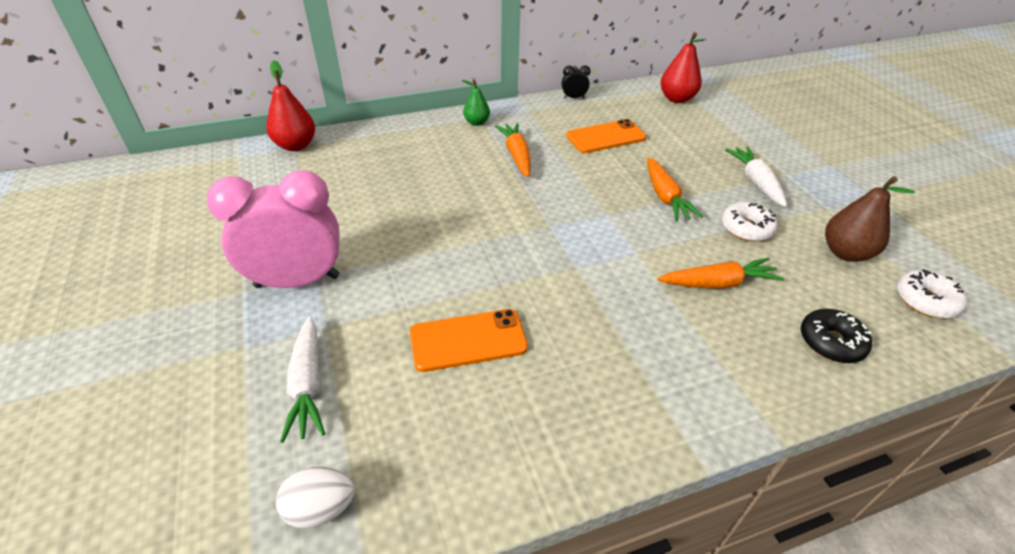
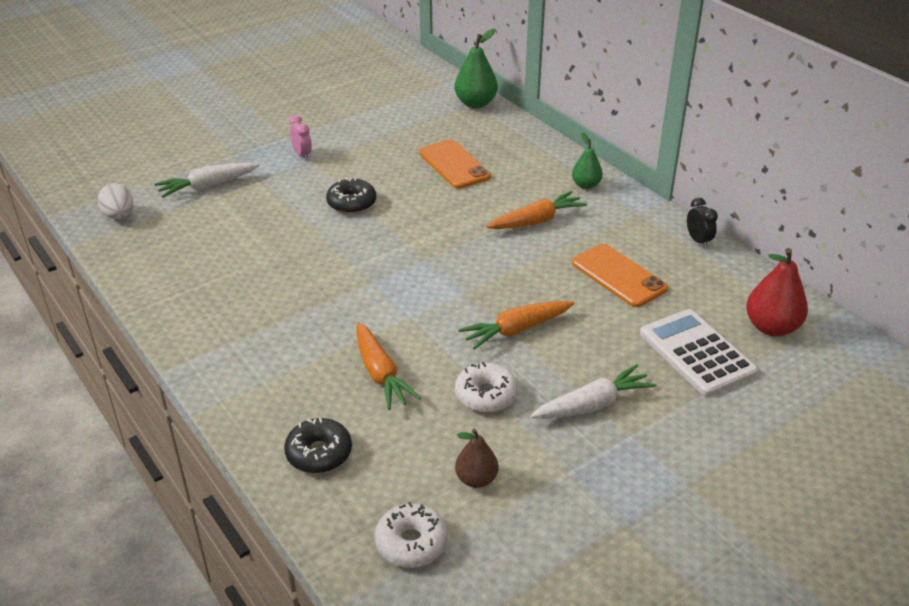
camera: 75 degrees right, 5 degrees down
(296, 145) = (475, 103): red pear -> green pear
(297, 281) = (302, 155): pink clock -> pink clock, size x0.40
(427, 257) = (351, 203): none -> black donut
(468, 340) = (264, 241): orange phone -> orange phone (454, 165)
(700, 129) = (697, 353): none -> white calculator
(845, 253) = (476, 479): brown pear -> brown pear, size x0.63

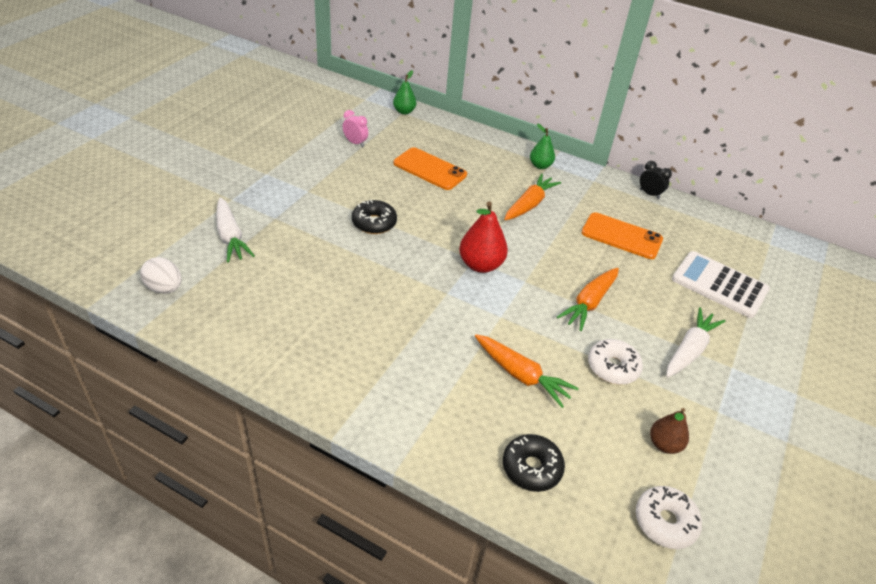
camera: 30 degrees left, 5 degrees up
(207, 186) = (230, 237): white carrot -> white carrot turned 60 degrees counterclockwise
(302, 155) = (295, 186): pink clock -> pink clock (355, 143)
(475, 103) = (404, 111): green pear -> green pear, size x0.63
(771, 327) = (746, 250): red pear -> red pear (480, 265)

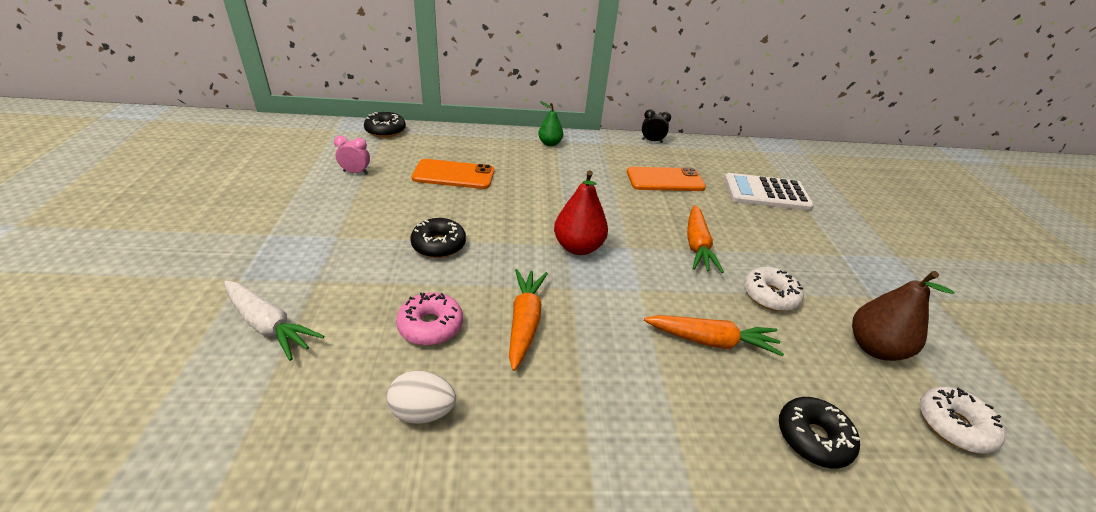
camera: 30 degrees left, 5 degrees down
(165, 288) = (207, 439): white egg -> white egg (423, 412)
(326, 277) = (430, 326): none -> pink donut
(404, 111) = (385, 131): green pear -> black donut
(529, 204) = (570, 178): orange carrot -> orange carrot (525, 322)
(664, 444) = (874, 348): brown pear -> brown pear, size x1.59
(689, 350) = (802, 253): white carrot -> none

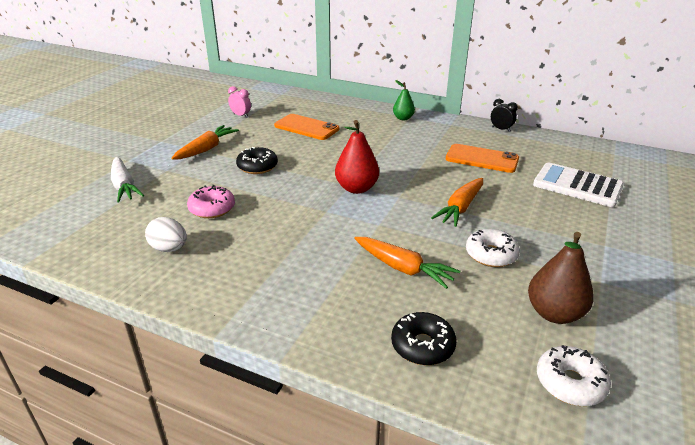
camera: 30 degrees right, 5 degrees down
(385, 131) = (283, 93): black donut -> none
(525, 322) = (274, 221): orange carrot -> orange carrot (206, 149)

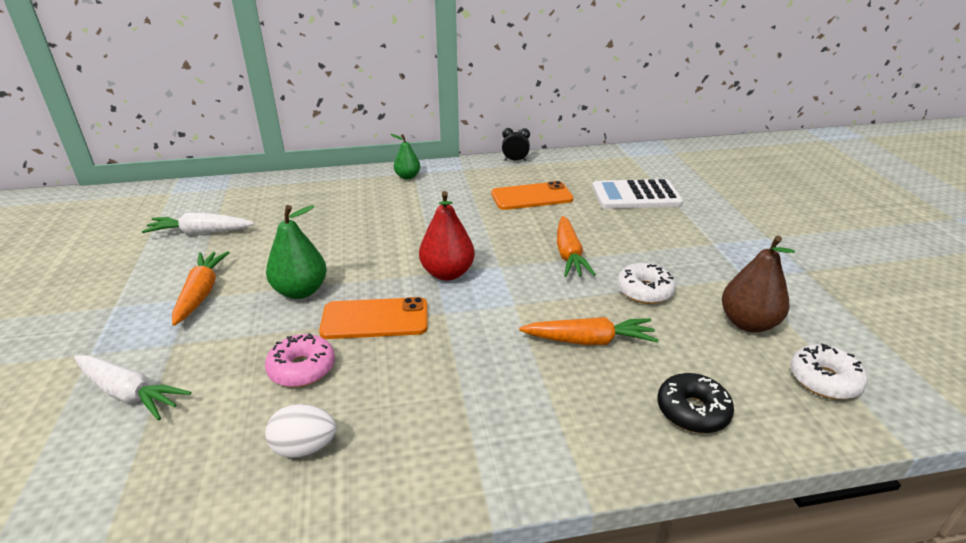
camera: 35 degrees left, 0 degrees up
(241, 115) = (200, 232): pink clock -> white carrot
(257, 167) = (300, 291): black donut -> green pear
(306, 127) = (308, 221): orange phone -> orange phone (375, 319)

